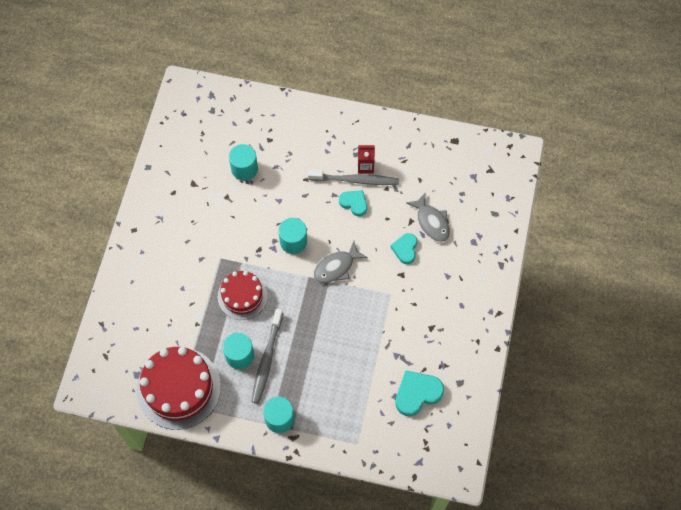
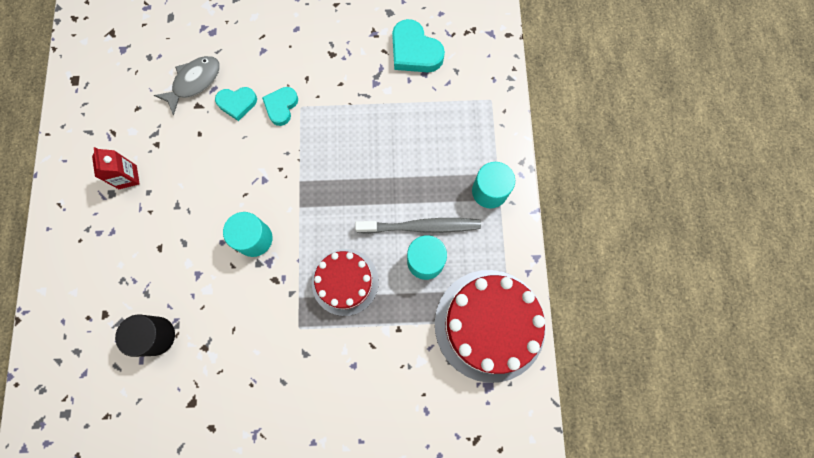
camera: 105 degrees left, 10 degrees up
(244, 169) = (156, 336): turquoise cylinder -> black cylinder
(336, 267) = (278, 176): grey fish -> none
(354, 203) = (184, 178): turquoise heart -> turquoise heart (281, 107)
(355, 180) = (150, 184): grey toothbrush -> none

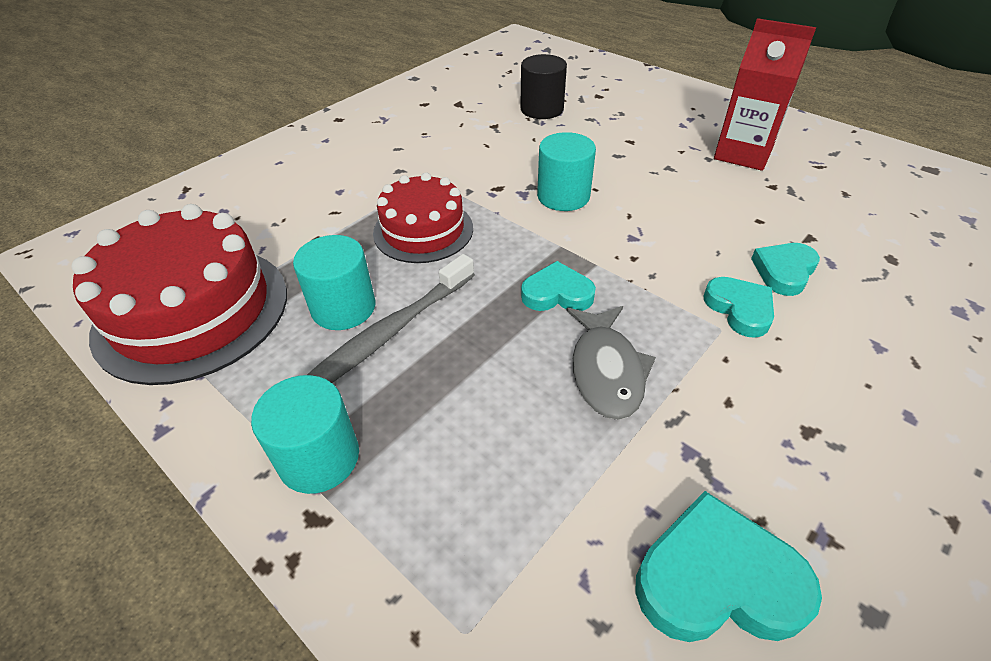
camera: 135 degrees right, 30 degrees down
(127, 177) = (743, 154): red carton -> red carton, size x1.66
(194, 82) = (857, 251): grey fish -> grey fish (606, 370)
(335, 181) = (557, 293): none -> turquoise heart

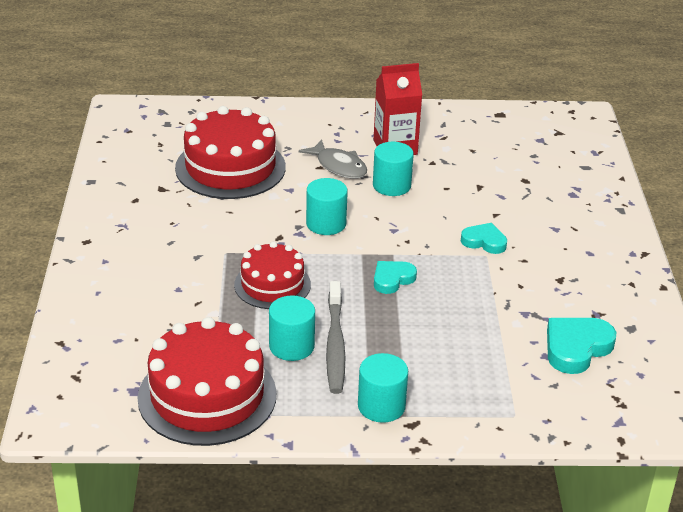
camera: 45 degrees left, 10 degrees down
(542, 109) = (230, 167): black cylinder -> red cake
(606, 370) = (458, 301): grey fish -> grey fish (339, 166)
(690, 190) = (391, 185): none -> turquoise cylinder
(784, 271) = (485, 211): turquoise heart -> none

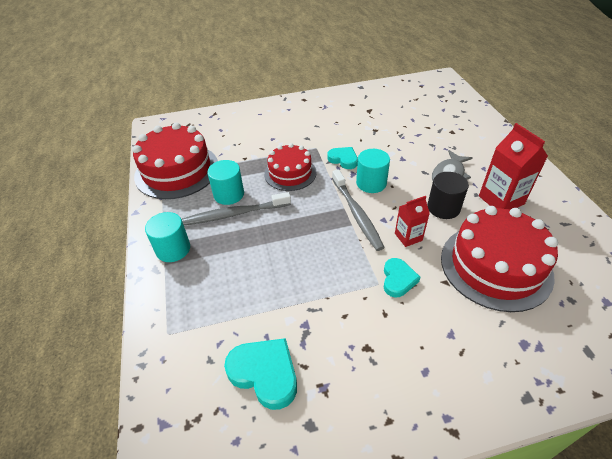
camera: 80 degrees right, 10 degrees up
(230, 167) = (410, 129): red cake -> red cake (495, 266)
(376, 246) = (356, 214): none -> grey toothbrush
(391, 185) = (443, 208): turquoise cylinder -> black cylinder
(392, 279) = (319, 230): turquoise heart -> turquoise heart (343, 159)
(427, 220) = (408, 237): none -> red carton

